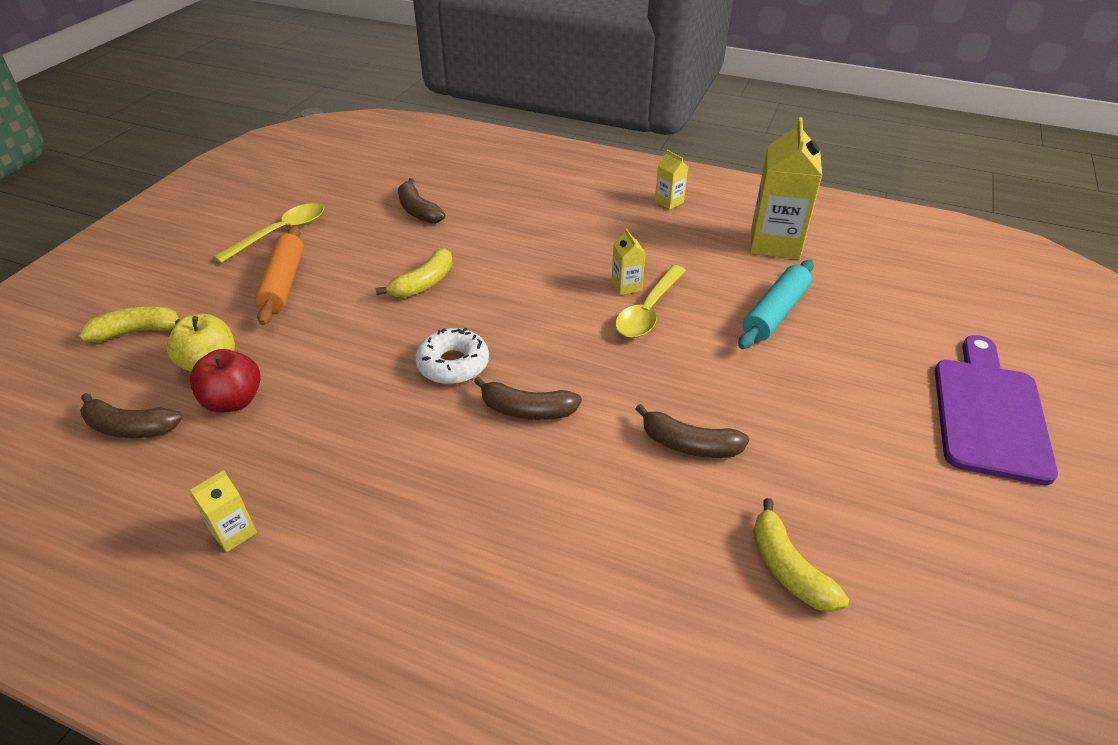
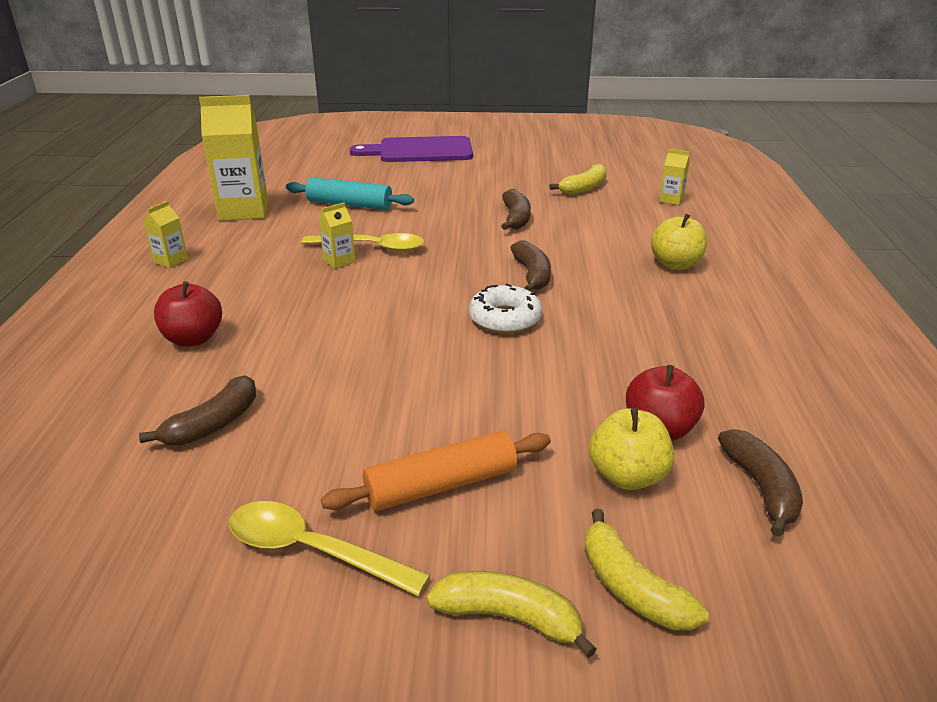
camera: 110 degrees left, 10 degrees down
(234, 533) = (774, 364): yellow carton -> yellow carton (671, 200)
(423, 283) = (387, 370): yellow banana -> yellow banana (509, 617)
(480, 559) = (675, 264): none -> yellow apple
(529, 207) = (193, 339): none -> red apple

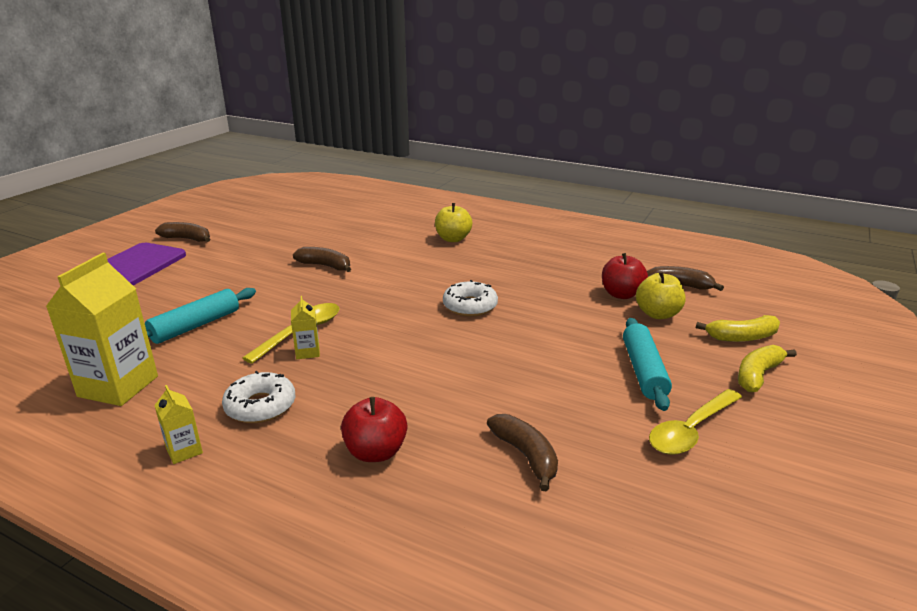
camera: 65 degrees left, 5 degrees down
(242, 269) = (260, 406): none -> white donut
(441, 485) = (643, 371): orange rolling pin -> turquoise rolling pin
(532, 275) = (420, 283): brown banana -> brown banana (187, 239)
(584, 188) = (309, 232): yellow banana -> none
(671, 200) = (366, 214): yellow carton -> none

